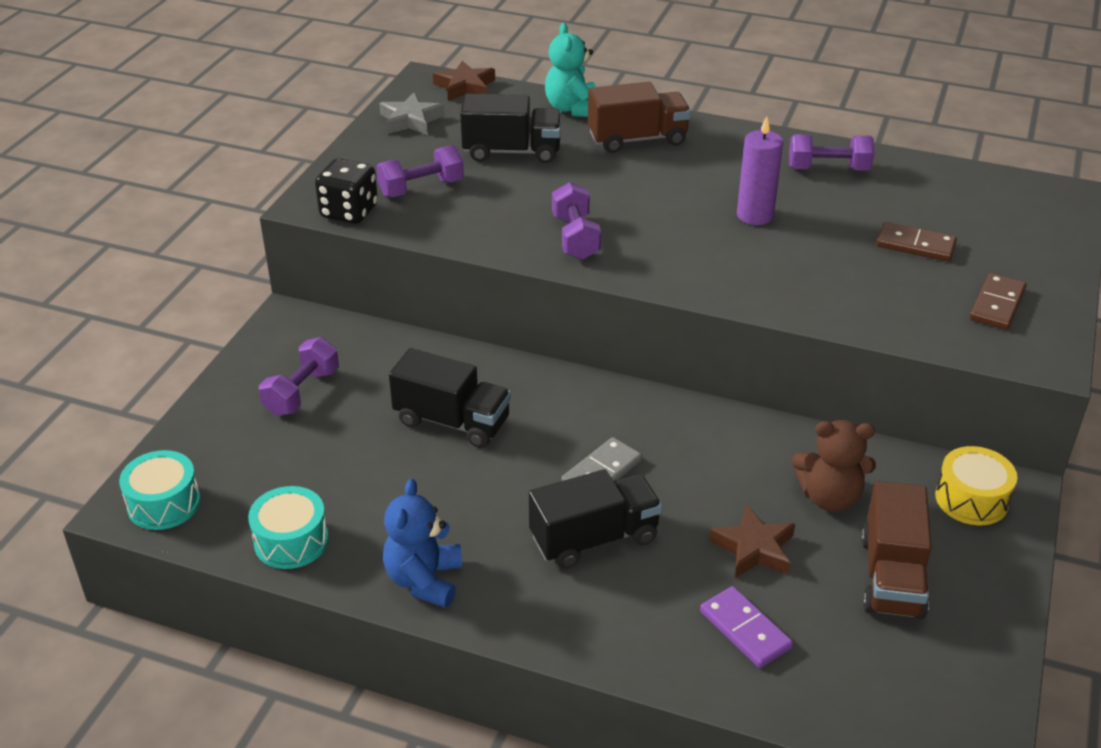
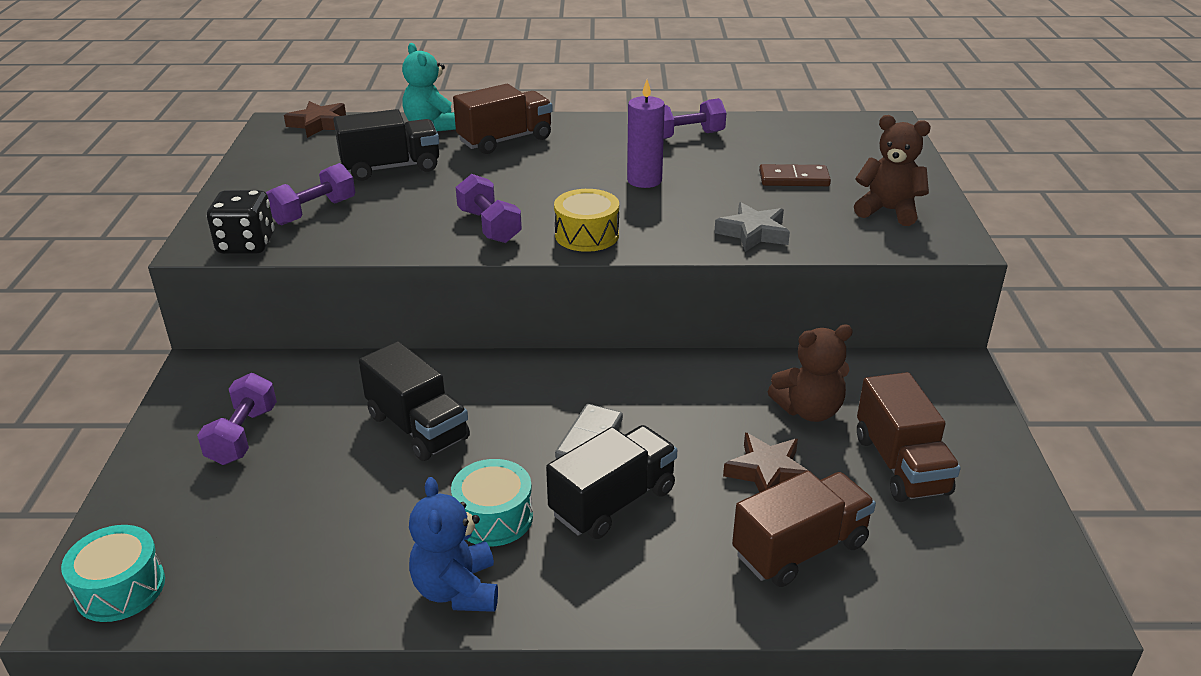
camera: 20 degrees left, 5 degrees down
(291, 541) = (290, 589): turquoise drum -> turquoise drum (494, 517)
(411, 120) = (276, 158): grey star -> grey star (753, 233)
(452, 421) = (417, 427): black truck -> black truck turned 45 degrees clockwise
(745, 630) = (800, 549): purple domino -> brown truck
(971, 499) = (927, 383): yellow drum -> yellow drum (587, 235)
(997, 304) = (888, 210): brown domino -> brown teddy bear

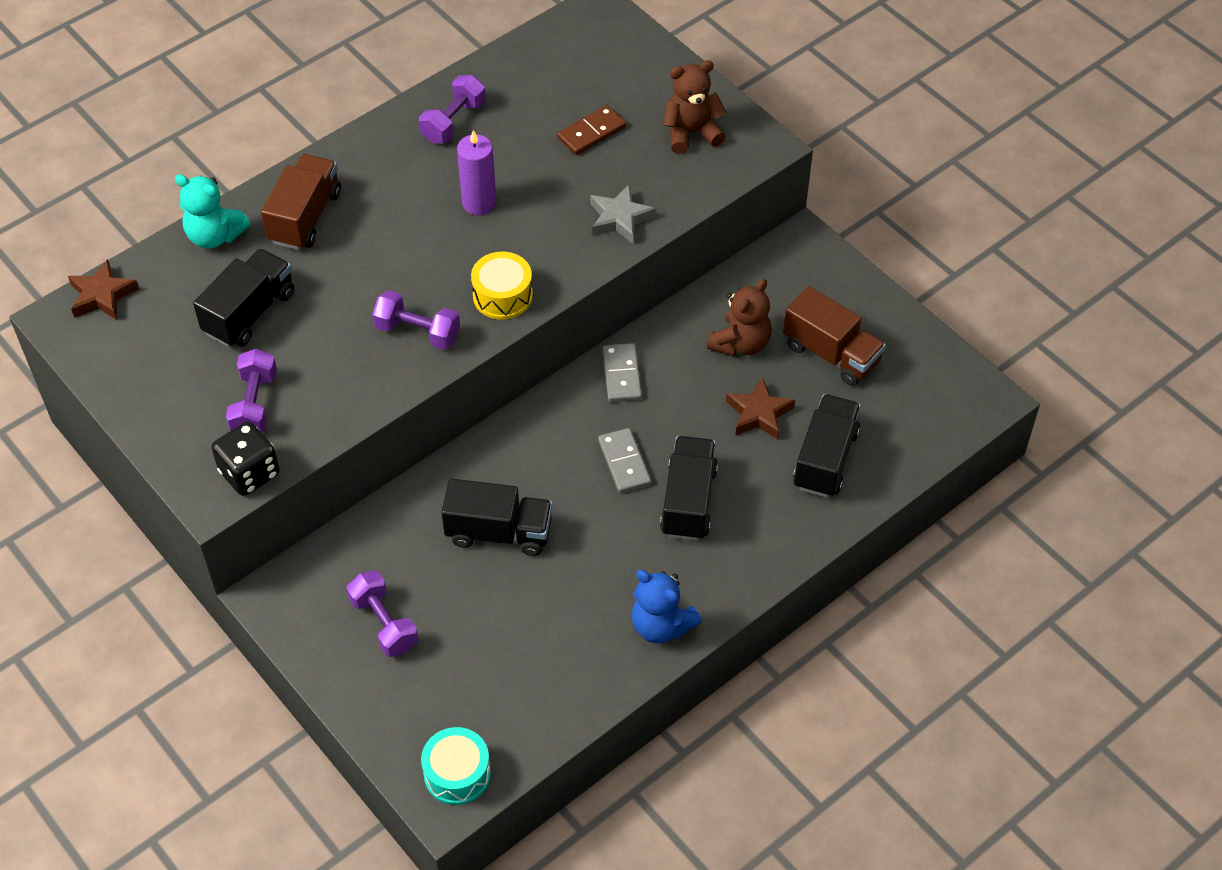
camera: 40 degrees left, 20 degrees up
(494, 517) = (628, 563): turquoise drum -> none
(666, 377) = (621, 375): none -> grey domino
(800, 549) = (825, 459): brown truck -> black truck

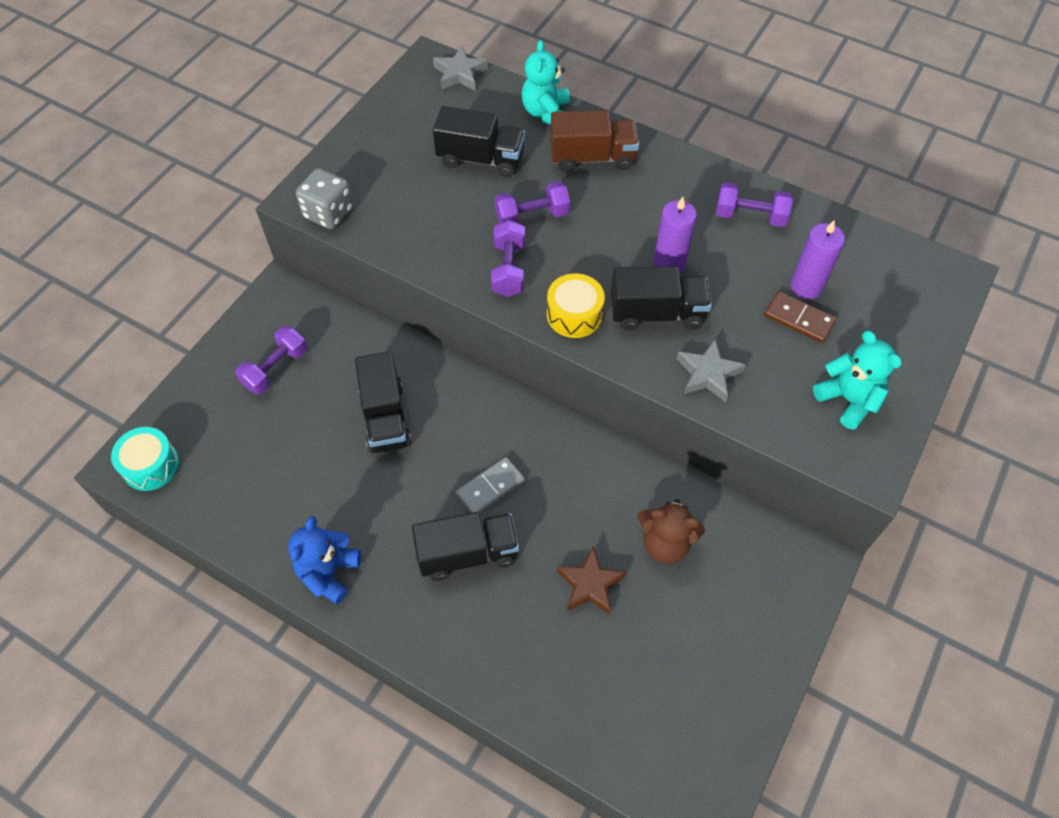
camera: 70 degrees right, 5 degrees up
(102, 295) = (460, 74): brown star -> grey star
(249, 473) = (328, 213): black dice -> grey dice
(255, 404) = (394, 193): purple dumbbell -> purple dumbbell (532, 217)
(558, 113) = (806, 286): none -> purple candle
(621, 375) = (584, 455): grey domino -> none
(691, 133) = (848, 400): brown teddy bear -> turquoise teddy bear
(825, 459) = (561, 663): black truck -> black truck (657, 313)
(831, 354) = (691, 631): brown truck -> none

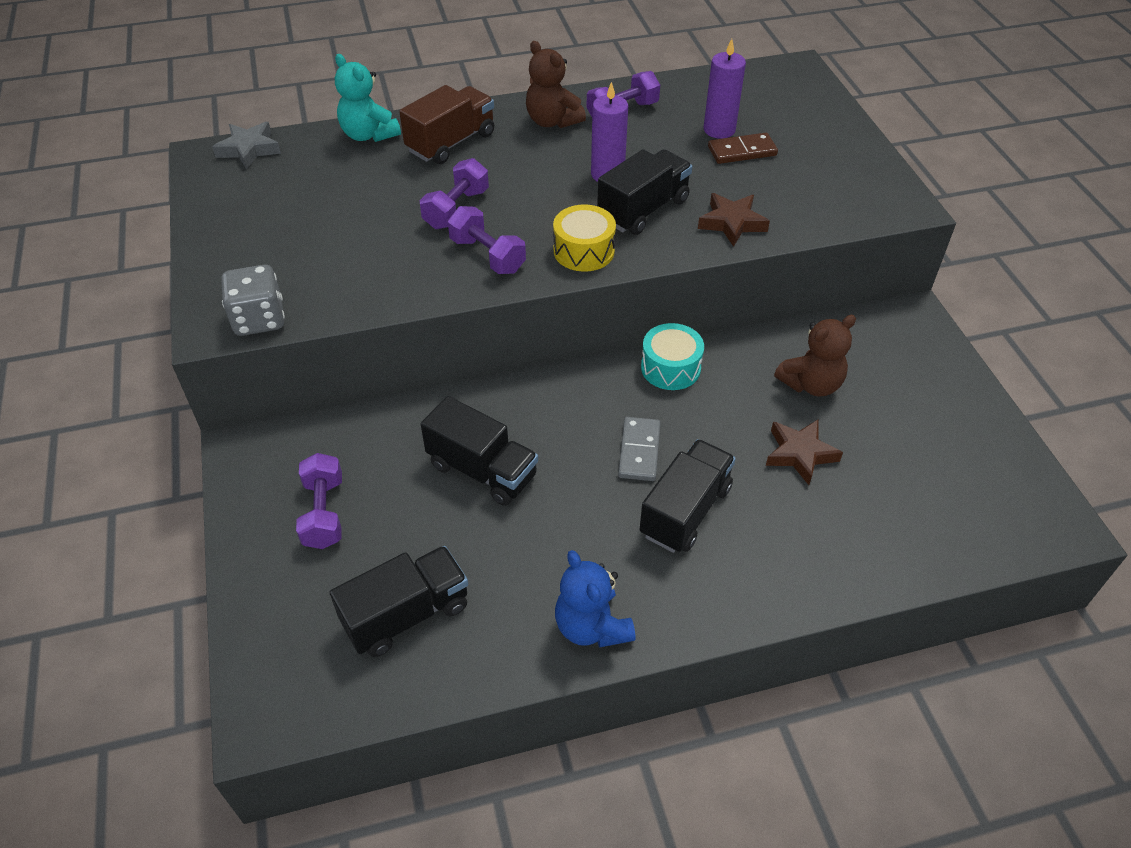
camera: 45 degrees left, 10 degrees down
(151, 465) = (294, 695): turquoise drum -> turquoise drum (670, 368)
(481, 159) = (354, 196): black truck -> black truck (406, 614)
(686, 188) = (552, 121): none -> brown teddy bear
(708, 374) = (732, 223): grey star -> brown star
(848, 400) = (837, 177): turquoise teddy bear -> none

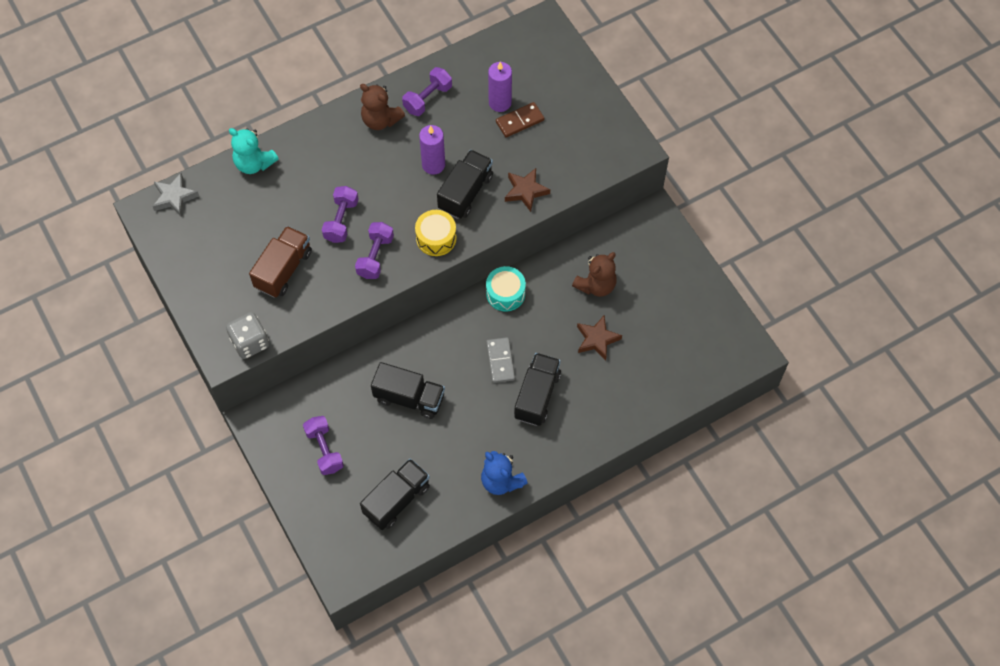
camera: 15 degrees left, 15 degrees up
(451, 143) = (316, 158): brown truck -> brown truck (283, 269)
(487, 255) = (375, 256): purple dumbbell -> purple dumbbell turned 75 degrees clockwise

